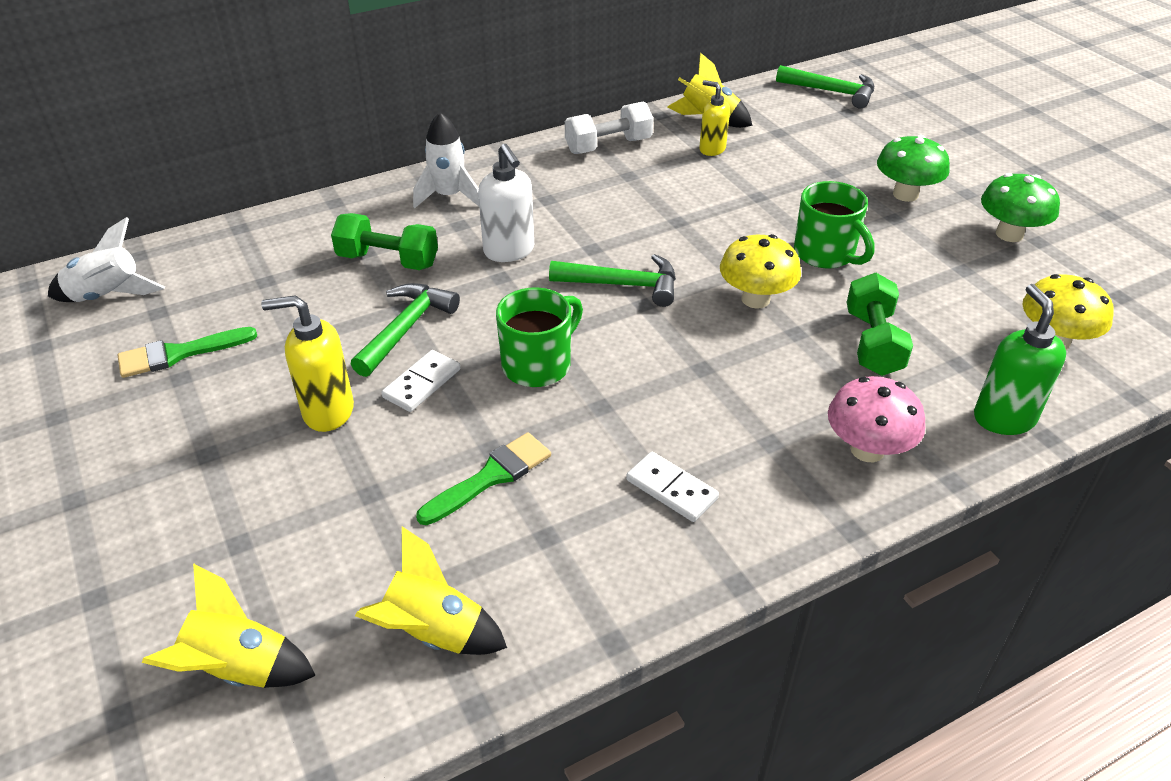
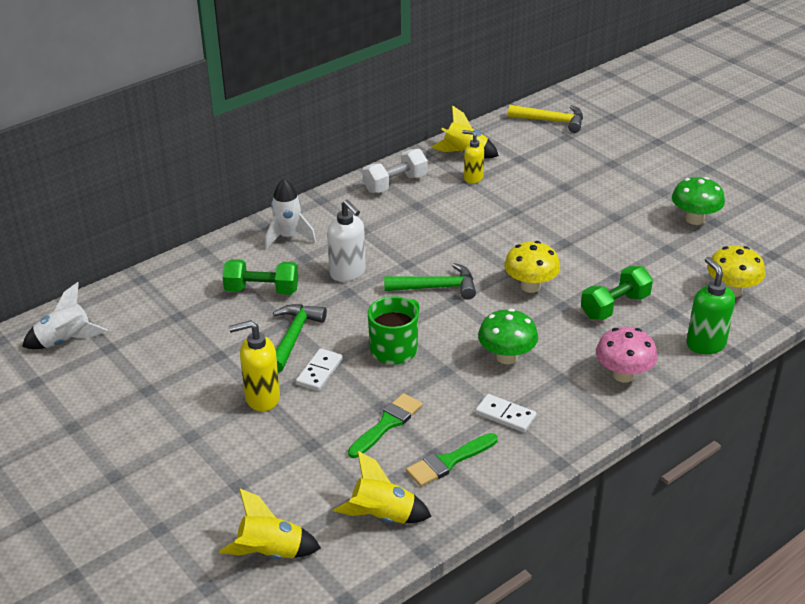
camera: 10 degrees left, 5 degrees down
(179, 354) = (139, 374): green brush -> green brush (448, 462)
(825, 254) = (572, 248): green mug -> none
(832, 92) = (551, 121): green hammer -> yellow hammer
(873, 343) = (615, 306): green dumbbell -> green dumbbell turned 60 degrees clockwise
(905, 194) = (619, 197): green mushroom -> green mushroom (506, 357)

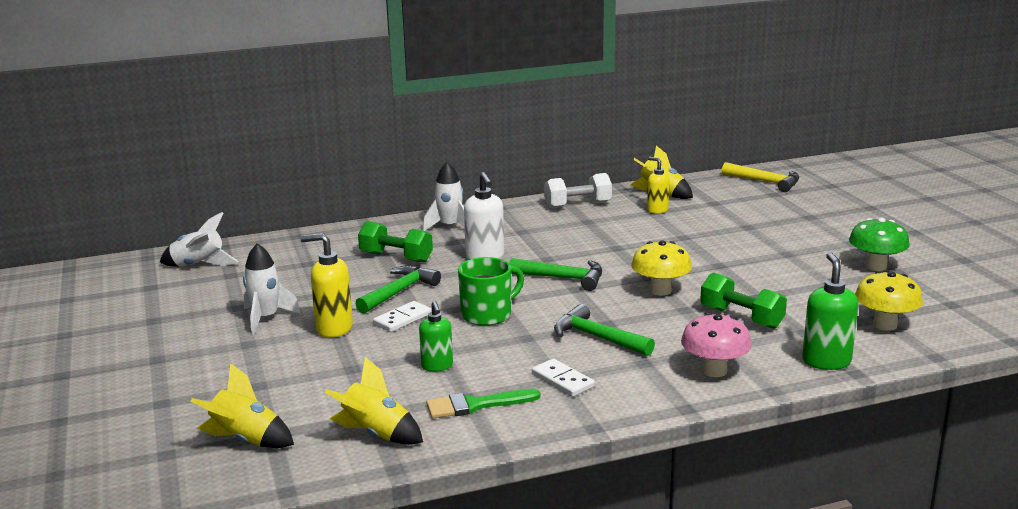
camera: 20 degrees right, 15 degrees down
(186, 399) = (266, 318): none -> white rocket
(387, 424) = (437, 366): green brush -> green soap dispenser
(506, 357) = (597, 337): green mushroom -> green hammer
(615, 306) = (741, 318): green dumbbell -> green dumbbell turned 60 degrees clockwise

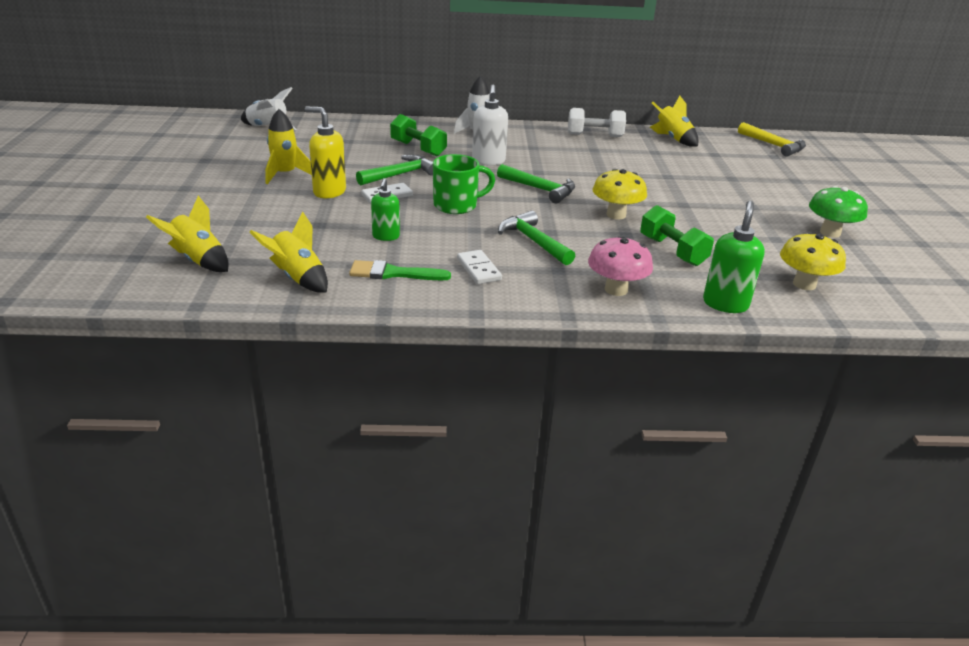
camera: 15 degrees right, 10 degrees up
(266, 318) = (285, 174): white rocket -> yellow rocket
(657, 210) = (660, 151): yellow soap dispenser -> none

